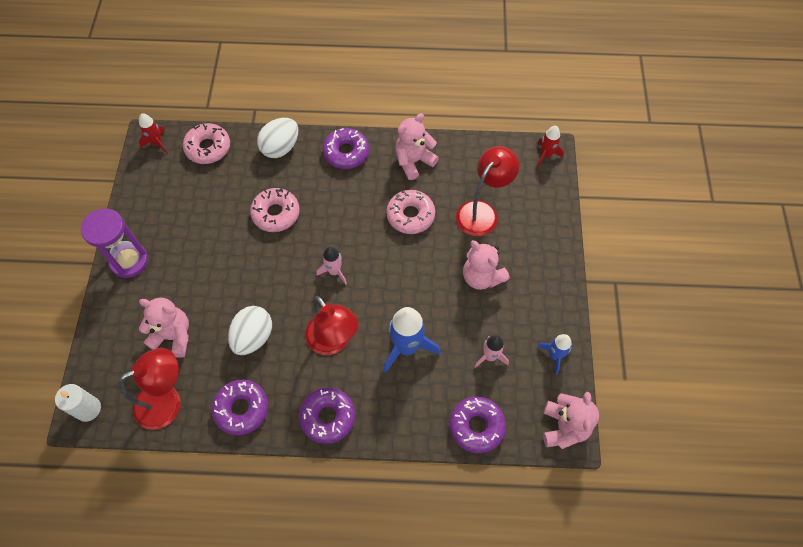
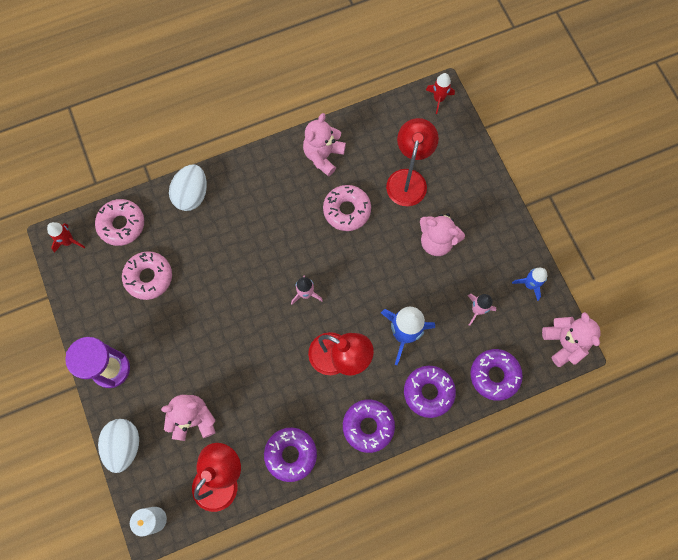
camera: 25 degrees left, 10 degrees up
(253, 337) = (266, 387): white egg -> white egg (124, 445)
(276, 214) = (223, 262): pink donut -> pink donut (149, 277)
(346, 153) = (256, 173): purple donut -> purple donut (428, 392)

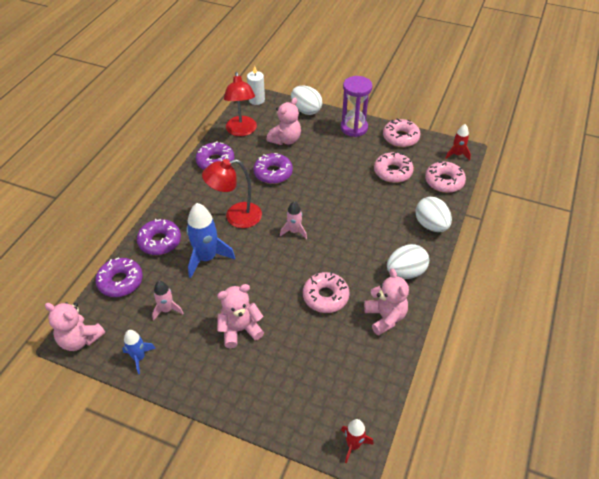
camera: 135 degrees right, 25 degrees down
(87, 311) = (400, 138): none -> pink donut
(265, 175) = (405, 272): none -> white egg
(368, 426) = (183, 201): purple donut -> purple donut (273, 173)
(408, 179) = (306, 355): red lamp -> none

